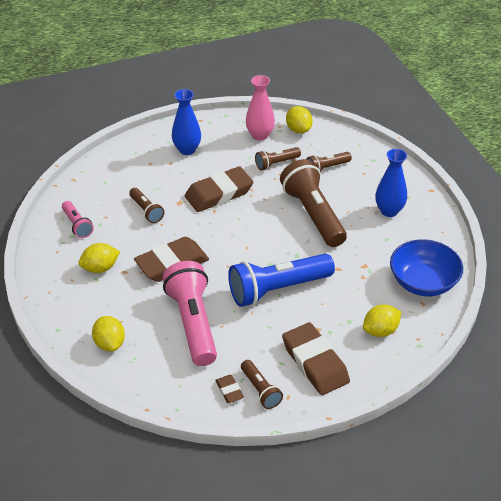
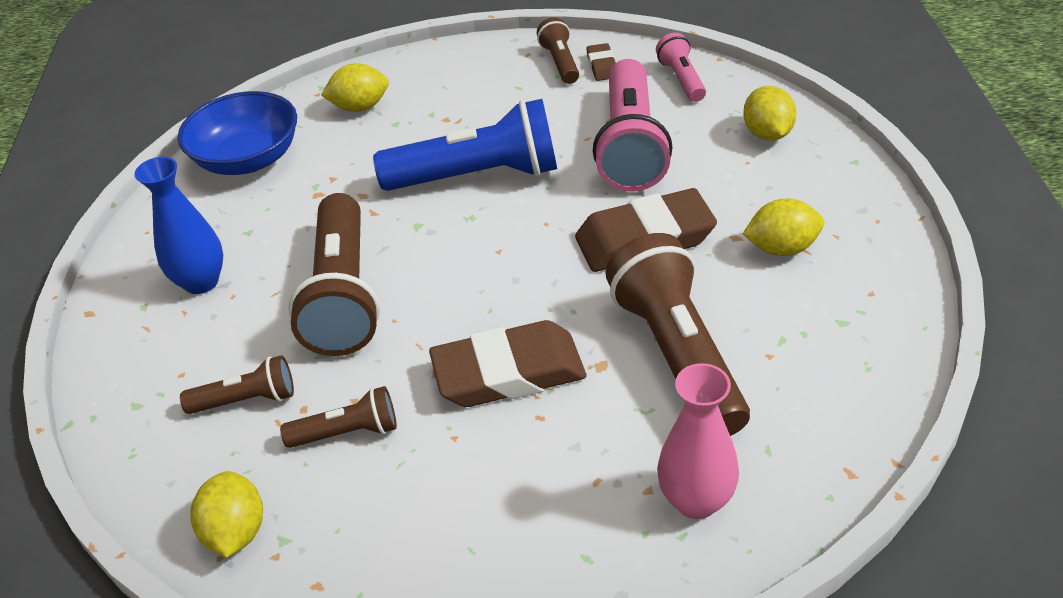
camera: 160 degrees left, 0 degrees up
(77, 225) = (832, 344): pink flashlight -> pink flashlight (681, 79)
(146, 211) = (677, 355): brown flashlight -> brown flashlight, size x1.99
(187, 150) = (544, 517): blue vase -> none
(260, 135) = (341, 531): pink vase -> pink vase (696, 500)
(315, 362) = (473, 82): brown eraser -> none

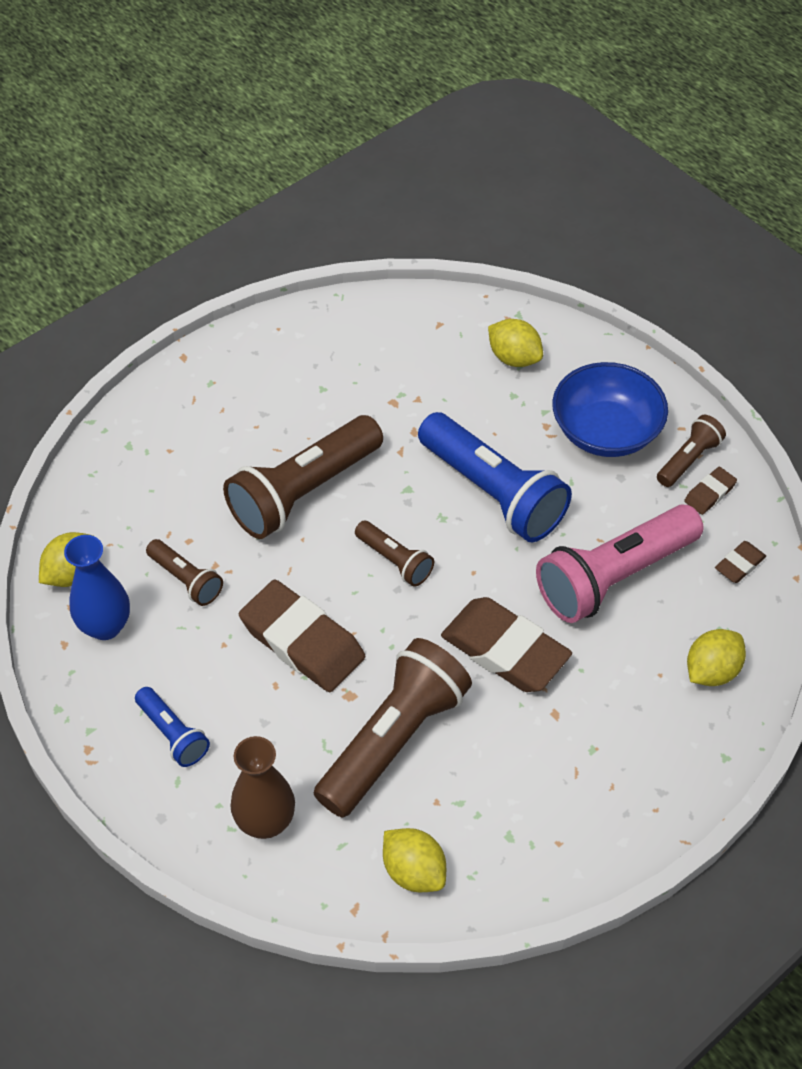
camera: 50 degrees right, 10 degrees up
(201, 282) = (255, 398): blue vase -> blue vase (105, 626)
(247, 400) = (174, 503): brown flashlight -> brown flashlight (395, 561)
(248, 159) = (397, 331): blue bowl -> blue bowl (605, 431)
(525, 533) = (173, 734): none -> blue flashlight
(681, 79) = (739, 564): pink flashlight -> brown eraser
(696, 500) = (265, 822): pink vase -> brown vase
(781, 248) = (565, 753): yellow lemon -> yellow lemon (414, 871)

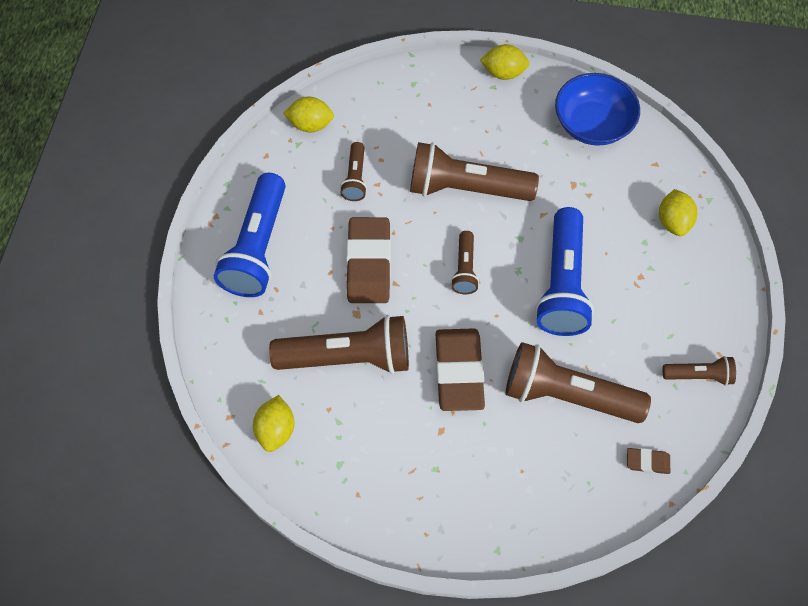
camera: 50 degrees right, 10 degrees up
(105, 626) = (293, 165): blue vase -> none
(173, 734) = (257, 248): blue flashlight -> blue flashlight, size x1.99
(265, 822) = (244, 332): brown vase -> none
(605, 431) = (671, 312): blue bowl -> blue bowl (592, 124)
(614, 577) = (567, 395): pink flashlight -> brown flashlight
(709, 493) = (685, 406): brown eraser -> none
(711, 671) = (552, 499): yellow lemon -> yellow lemon (503, 73)

